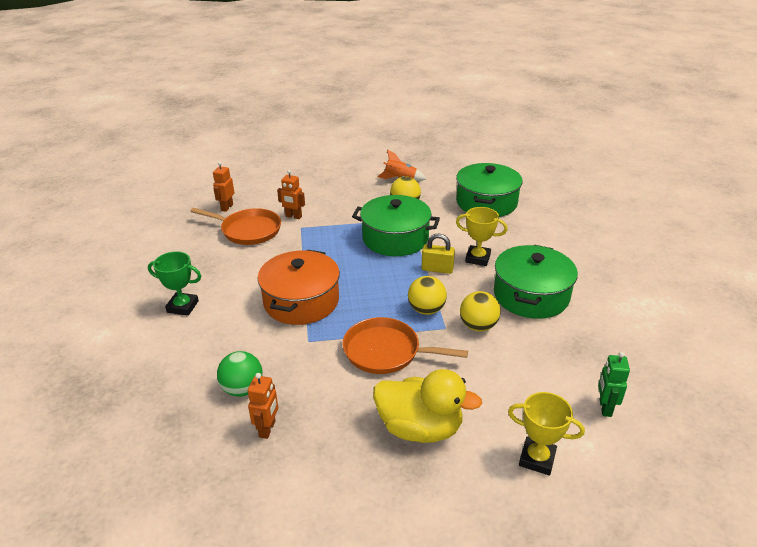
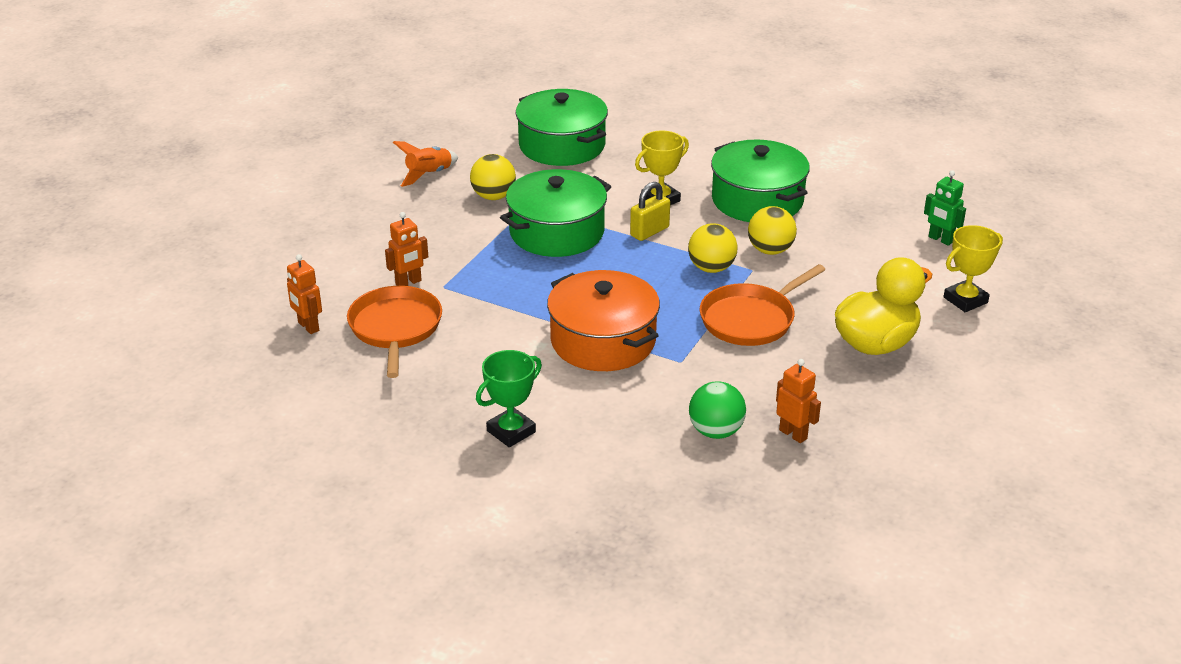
camera: 55 degrees left, 0 degrees up
(248, 230) = (395, 328): orange pan -> orange pan turned 60 degrees counterclockwise

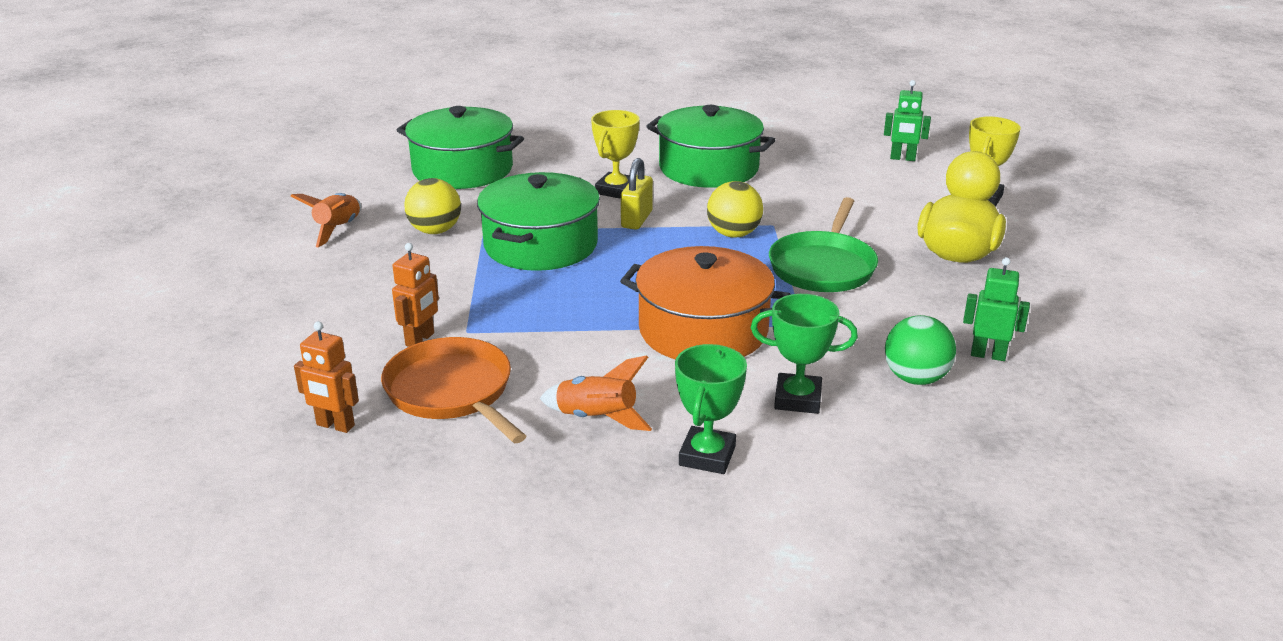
camera: 30 degrees left, 5 degrees down
(467, 380) = (597, 418): none -> orange rocket
(613, 415) = (797, 399): none -> green trophy
(750, 319) = (823, 267): orange pan -> green pan
(770, 250) = (770, 204): yellow ball -> none
(793, 434) = (988, 355): orange robot -> green robot

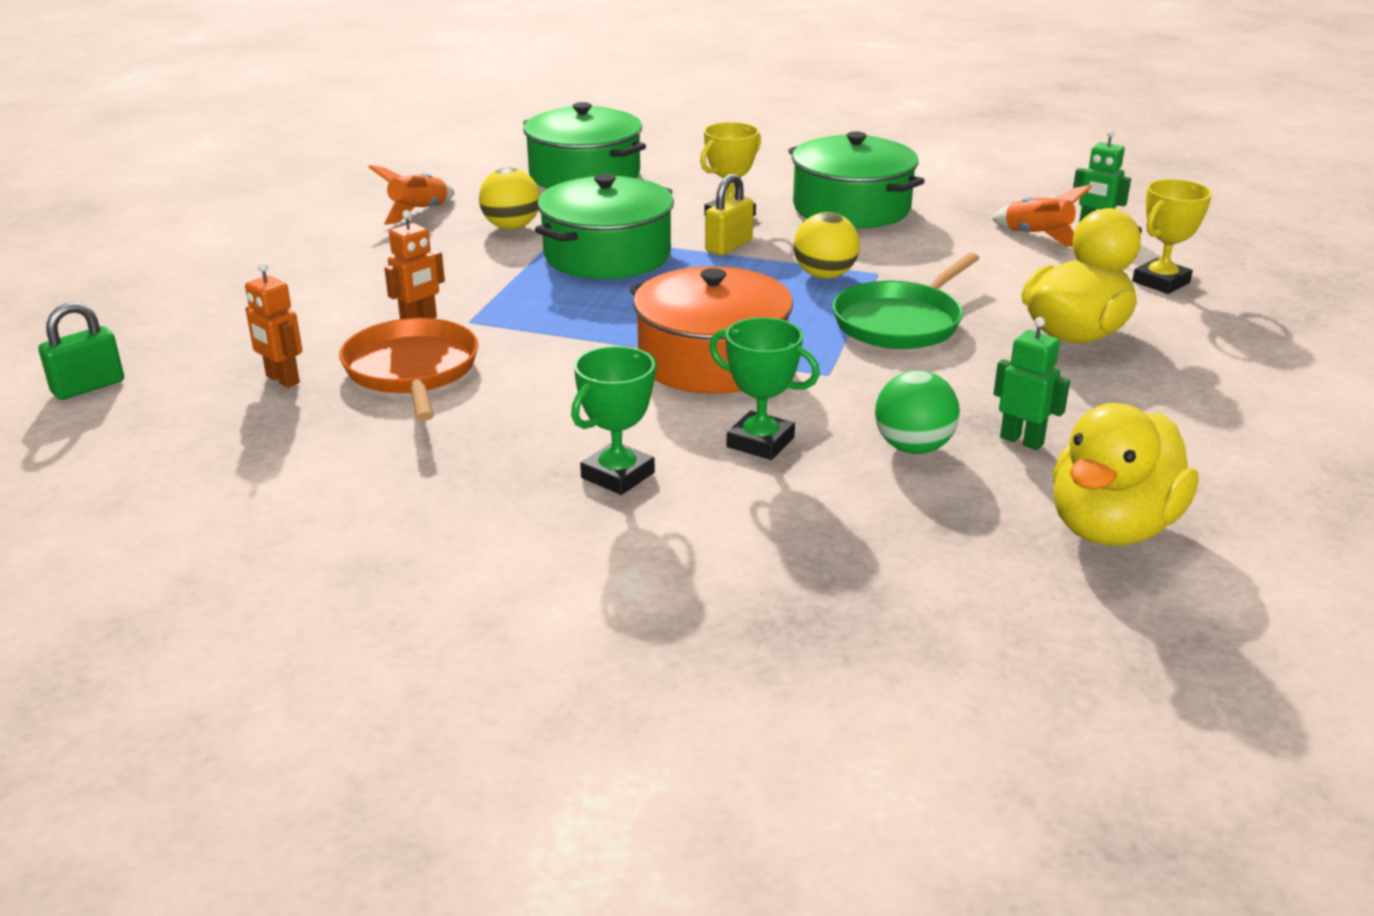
camera: 20 degrees right, 0 degrees up
(141, 474) = (88, 387): none -> green padlock
(597, 418) = (534, 420): orange rocket -> orange rocket (1037, 237)
(1104, 417) = (1111, 528): none -> yellow duck

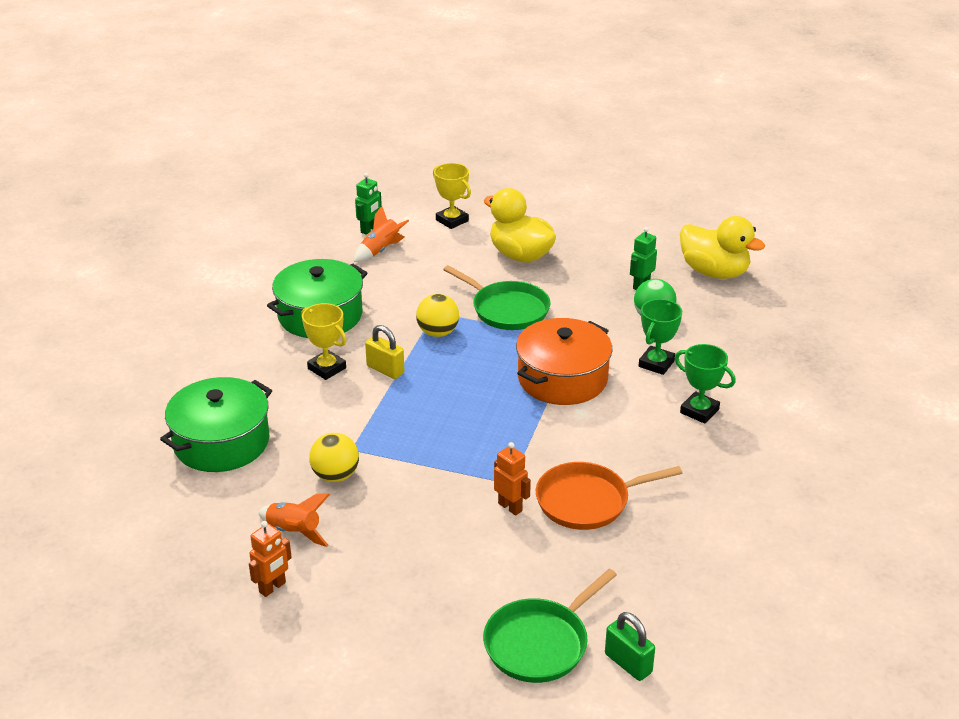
camera: 90 degrees left, 5 degrees up
(162, 335) = (539, 643): none -> green pan
(282, 380) = (606, 561): orange robot -> orange robot (272, 587)
(607, 255) = (397, 424): green pot -> none

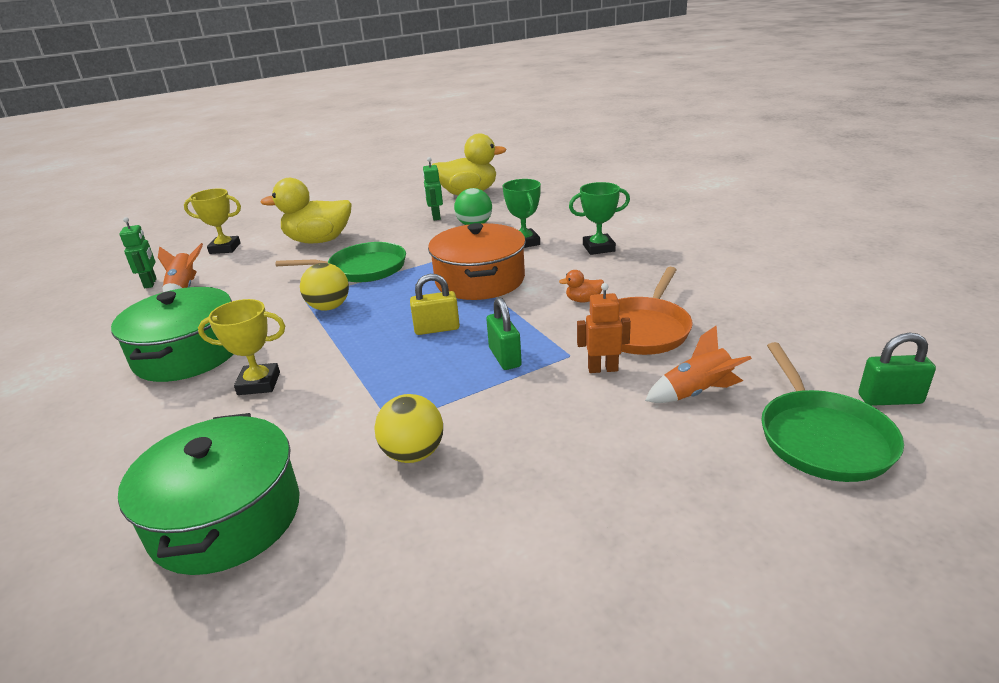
camera: 45 degrees left, 5 degrees down
(272, 587) = (534, 611): orange robot -> none
(294, 532) = (458, 534): orange rocket -> orange rocket (696, 393)
(385, 370) = (322, 352): yellow padlock -> yellow padlock (437, 329)
(472, 454) = (505, 357): none -> green padlock
(596, 449) = (583, 300): none -> orange duck

